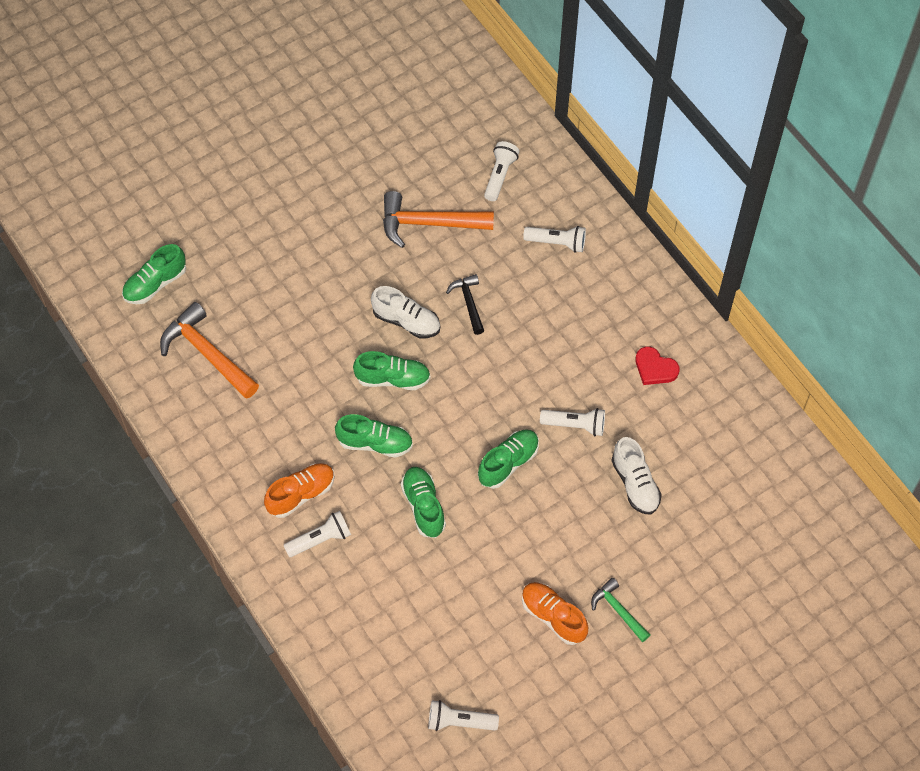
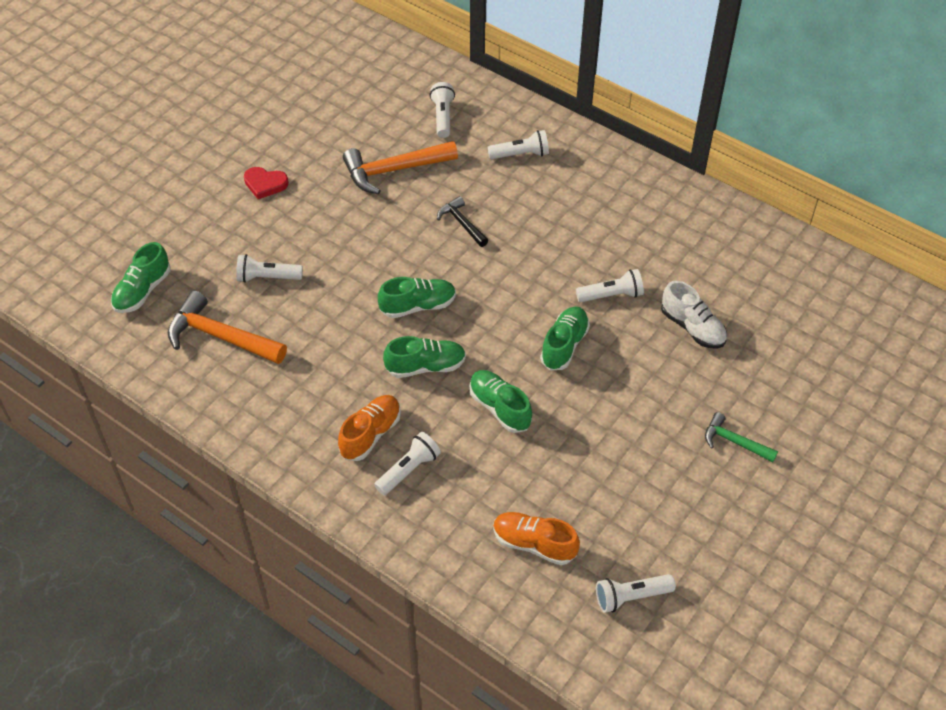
camera: 20 degrees left, 10 degrees down
(269, 305) = (267, 277): none -> white flashlight
(406, 321) = (409, 254): white shoe -> none
(553, 617) = (675, 467): orange shoe -> orange shoe (534, 544)
(655, 368) = (660, 228): red heart -> red heart (265, 184)

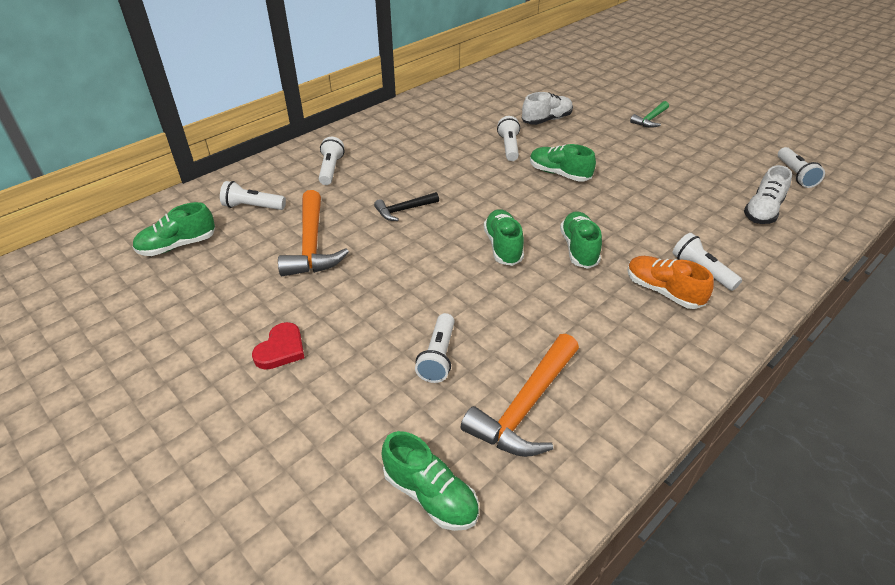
camera: 80 degrees left, 10 degrees down
(500, 408) = (626, 212): green shoe -> green shoe (178, 245)
(534, 544) = (762, 211): orange shoe -> white shoe

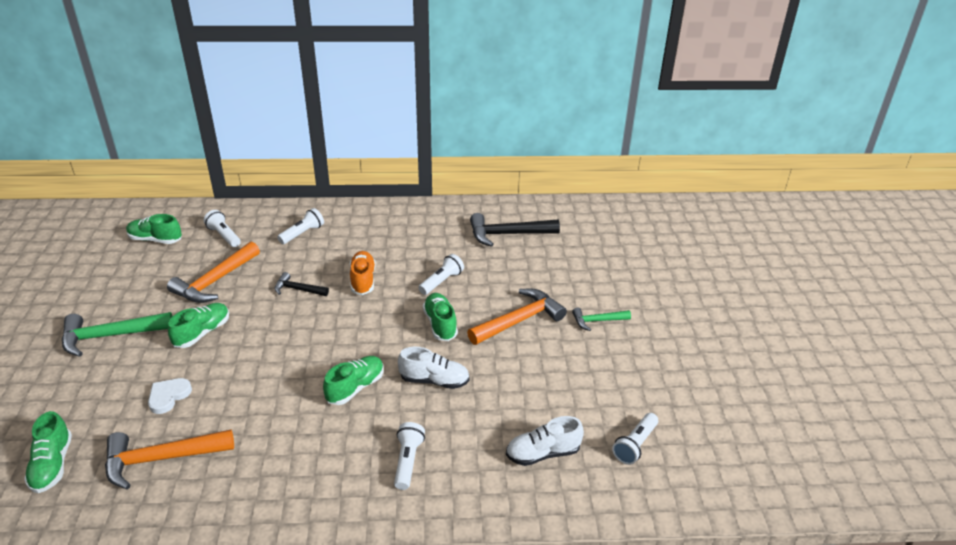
camera: 40 degrees right, 5 degrees down
(281, 349) = (110, 336): red heart -> green hammer
(438, 356) = (168, 396): white flashlight -> white heart
(500, 96) = (508, 234): none -> black hammer
(503, 246) = (313, 353): green shoe -> green shoe (202, 333)
(546, 120) = (509, 274): white shoe -> white shoe (434, 380)
(605, 144) = (519, 320): none -> orange hammer
(663, 291) = (355, 455): orange shoe -> orange shoe (363, 280)

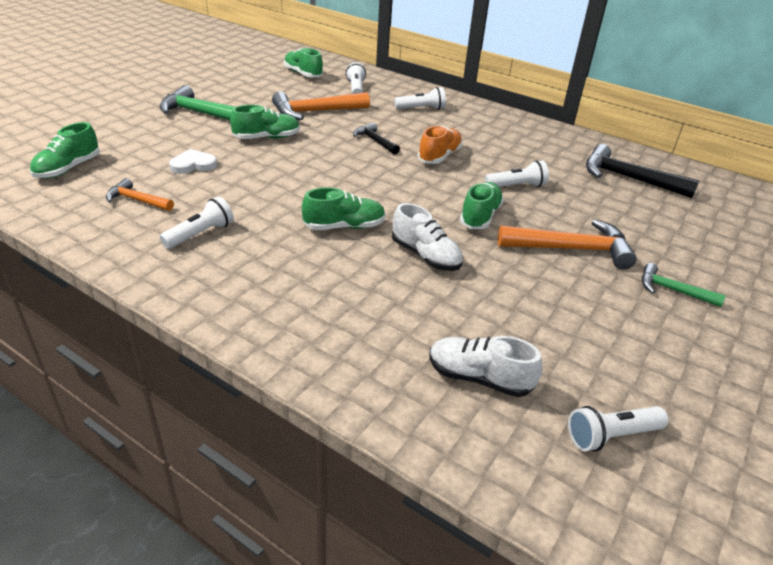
camera: 35 degrees right, 0 degrees up
(161, 459) = (137, 200): orange hammer -> orange hammer, size x0.56
(407, 461) = (326, 306): white flashlight -> white flashlight (200, 234)

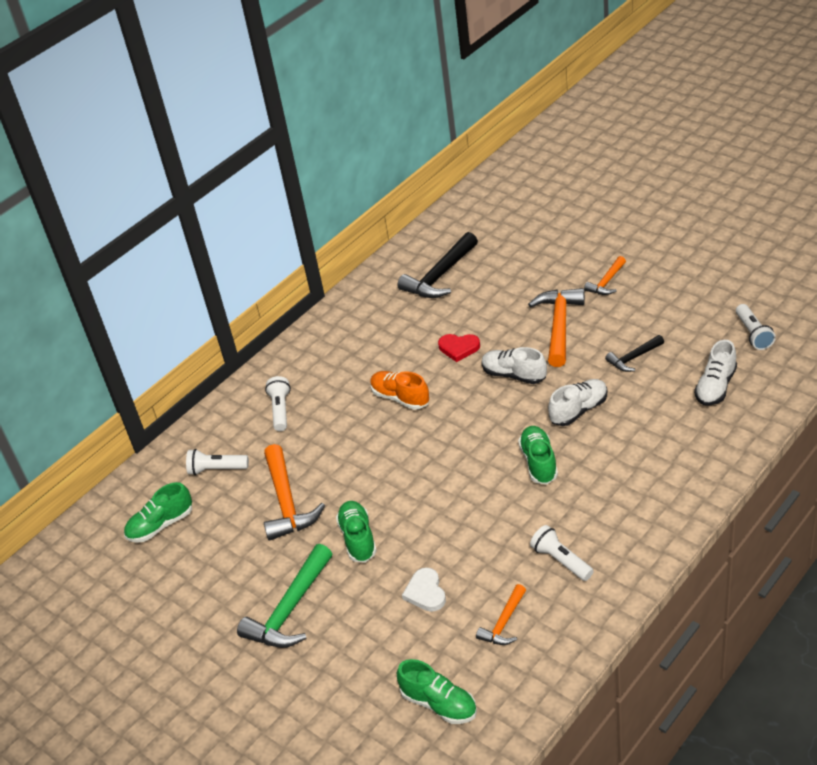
camera: 75 degrees left, 5 degrees up
(375, 141) = (365, 447): black hammer -> black hammer (633, 358)
(480, 216) = (514, 375): green shoe -> white shoe
(516, 186) = (459, 348): white flashlight -> red heart
(672, 290) = (607, 282): green hammer -> orange hammer

